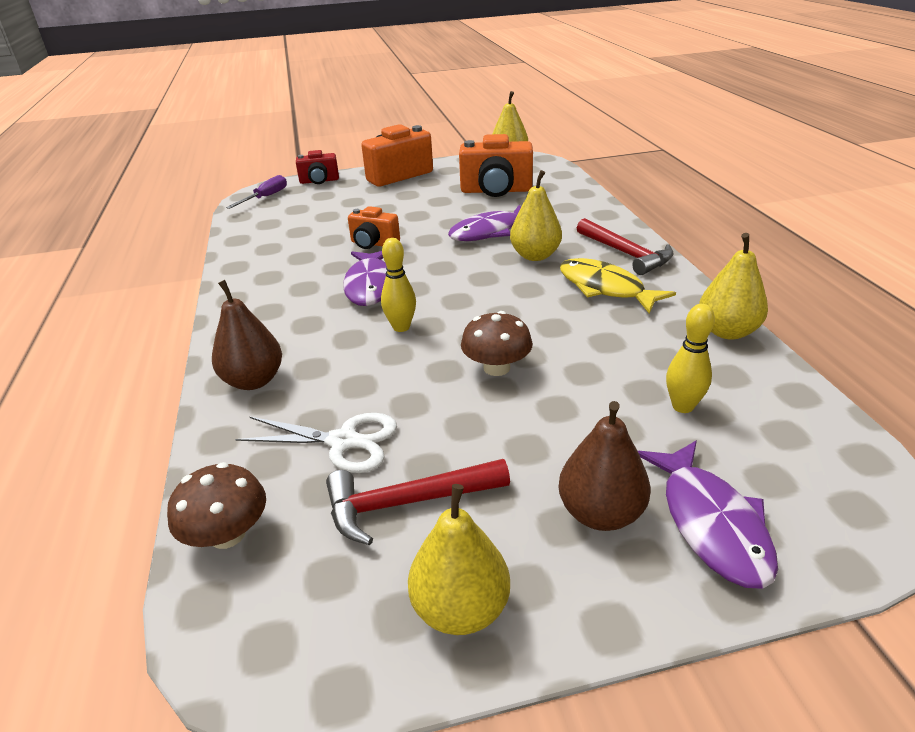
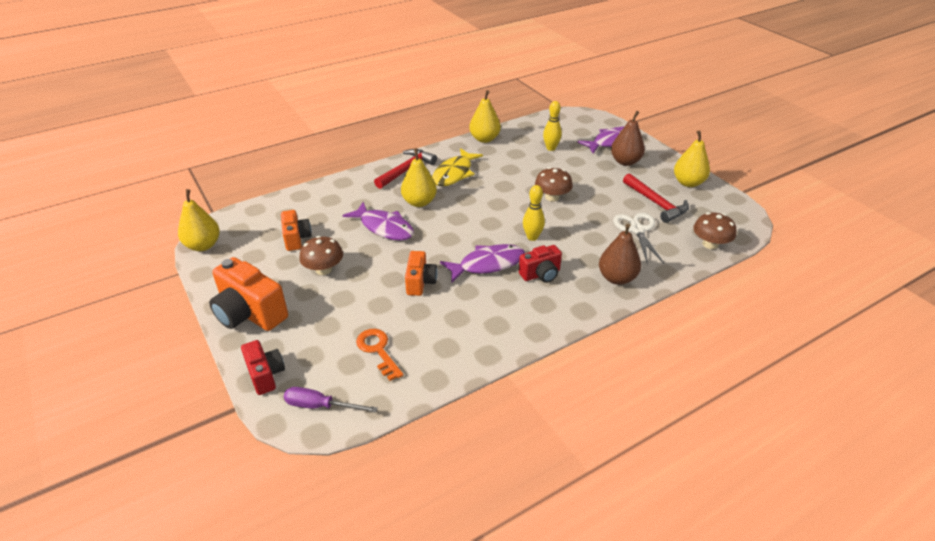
camera: 110 degrees left, 5 degrees up
(299, 219) = (378, 350): none -> orange key
(319, 319) = (541, 274): none -> red camera
(435, 201) = (323, 269): none -> brown mushroom
(496, 191) = (296, 238): orange camera -> orange camera, size x0.59

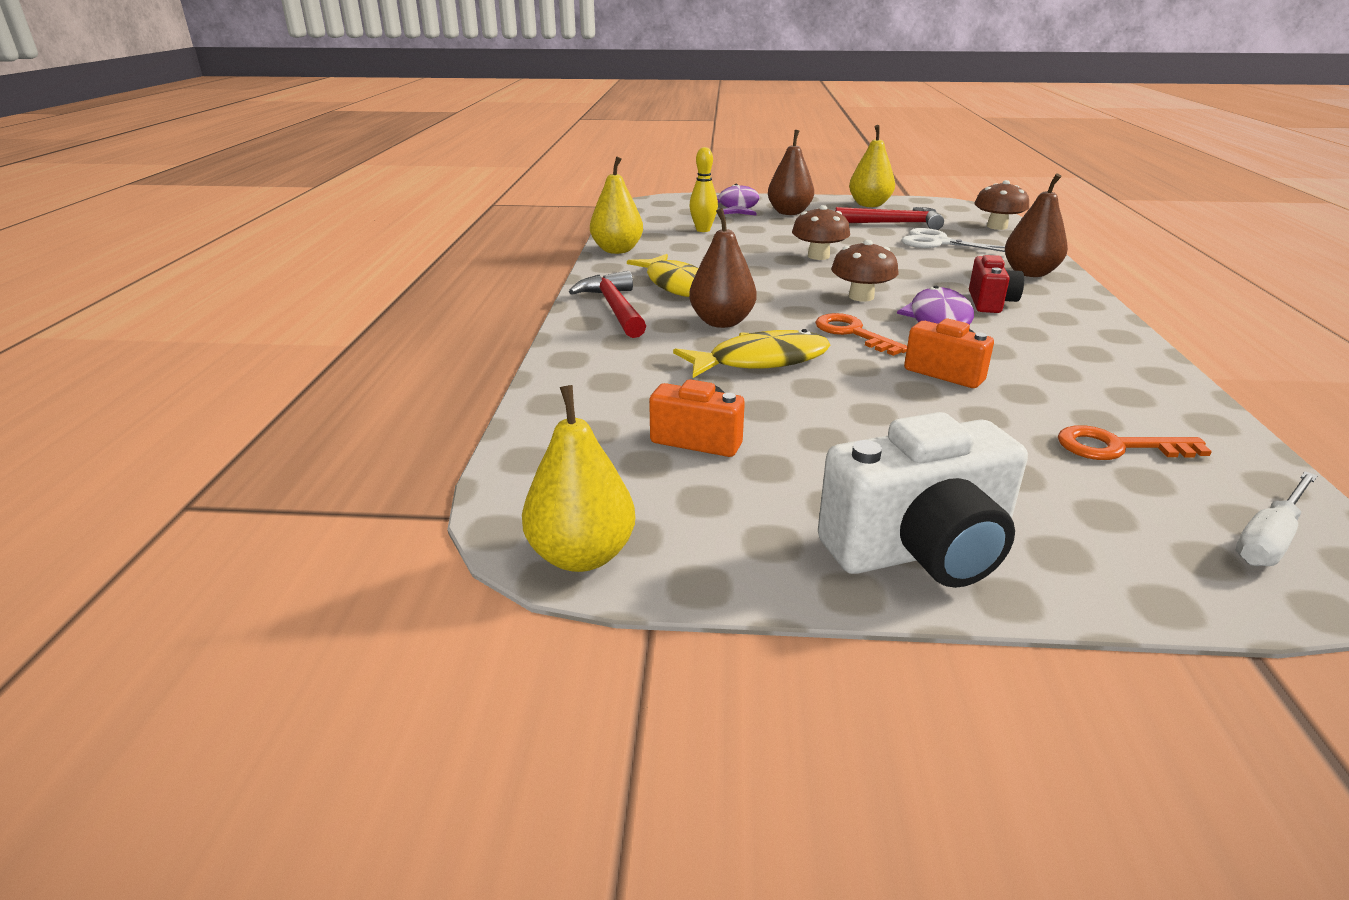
camera: 55 degrees left, 10 degrees down
(250, 313) = (920, 551): orange camera -> white camera
(265, 375) = (1153, 579): red camera -> none
(320, 406) = (1269, 538): purple screwdriver -> white screwdriver
(323, 269) = (833, 437): brown mushroom -> brown mushroom (861, 297)
(384, 227) = (761, 361): purple fish -> yellow fish
(419, 202) = (722, 322): yellow pear -> brown pear
(444, 242) = (853, 333): none -> orange key
(532, 237) = (899, 286): yellow bowling pin -> none

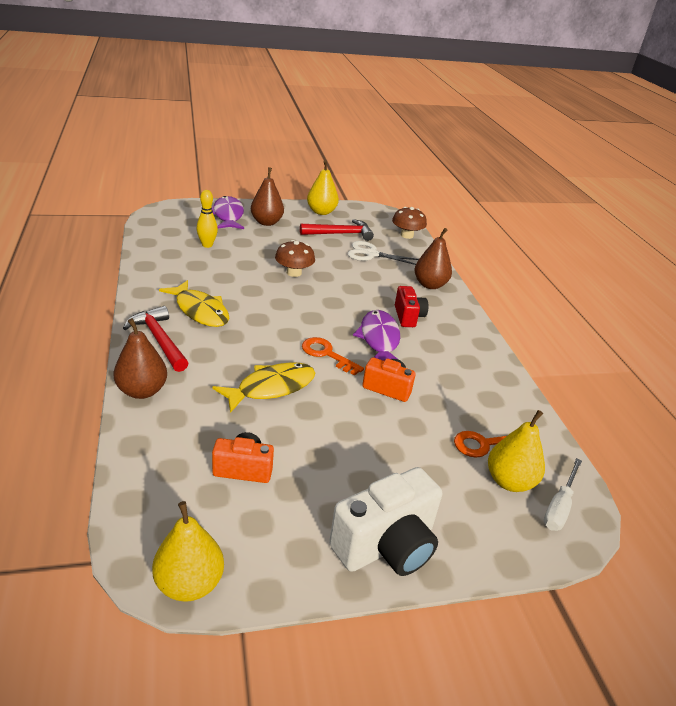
camera: 20 degrees left, 5 degrees up
(617, 250) = (147, 272): yellow pear -> yellow pear (509, 481)
(722, 322) = (238, 349): brown pear -> brown pear (142, 391)
(861, 297) = (327, 316): brown mushroom -> none

